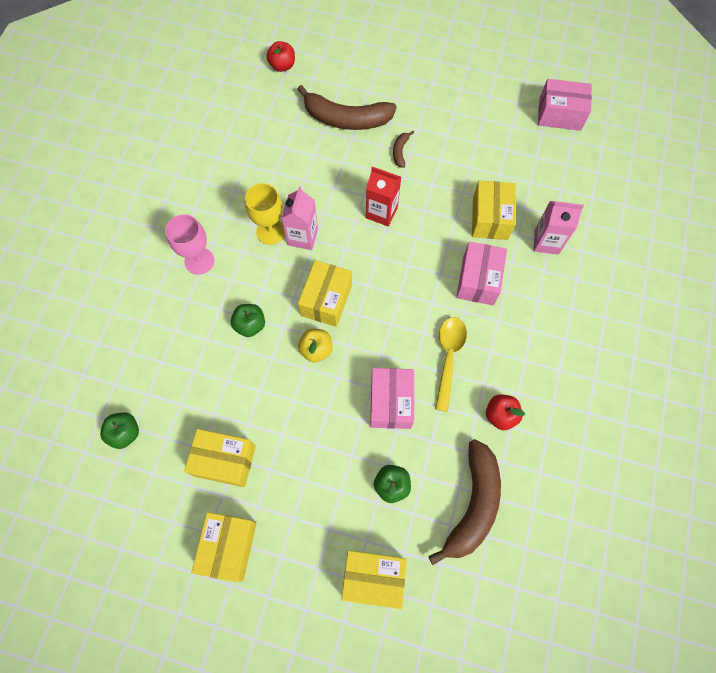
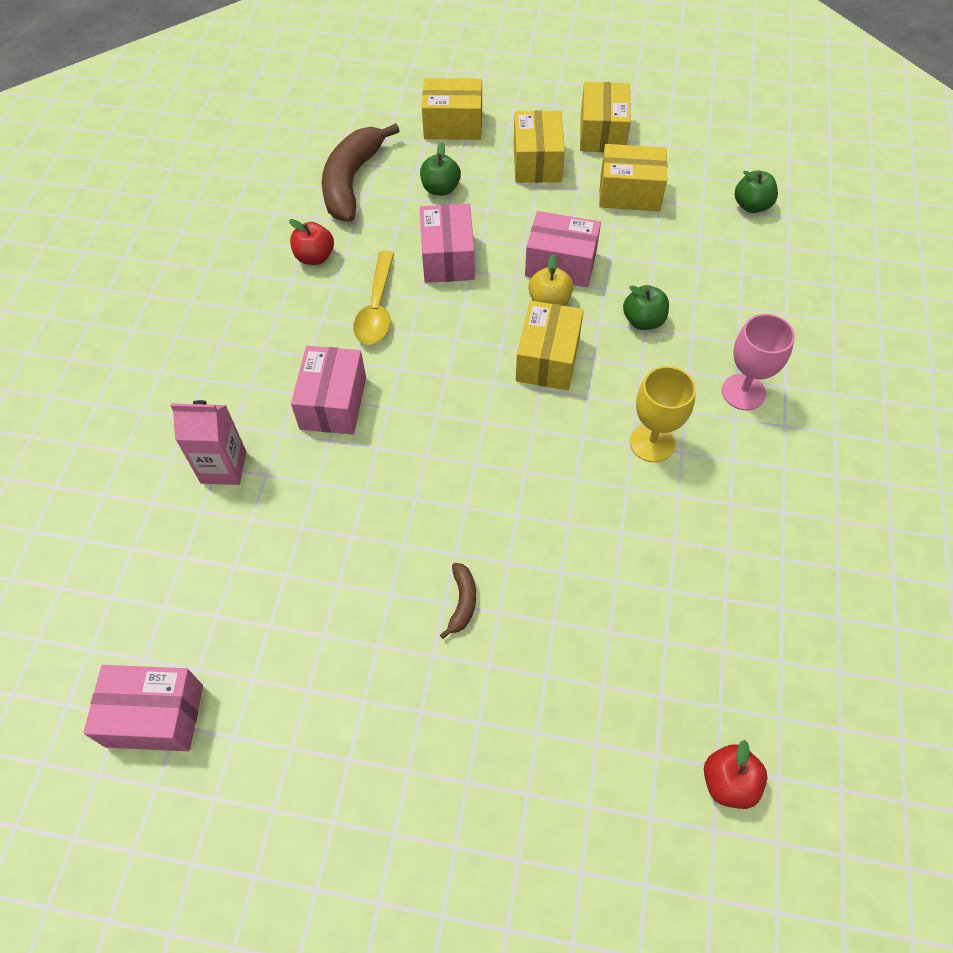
camera: 175 degrees right, 10 degrees down
(300, 386) = (561, 264): none -> pink box
(302, 237) = (601, 440): pink carton -> none
(346, 119) = (571, 662): brown banana -> none
(381, 212) = (484, 489): red carton -> none
(490, 218) = (308, 496): yellow box -> yellow box (537, 162)

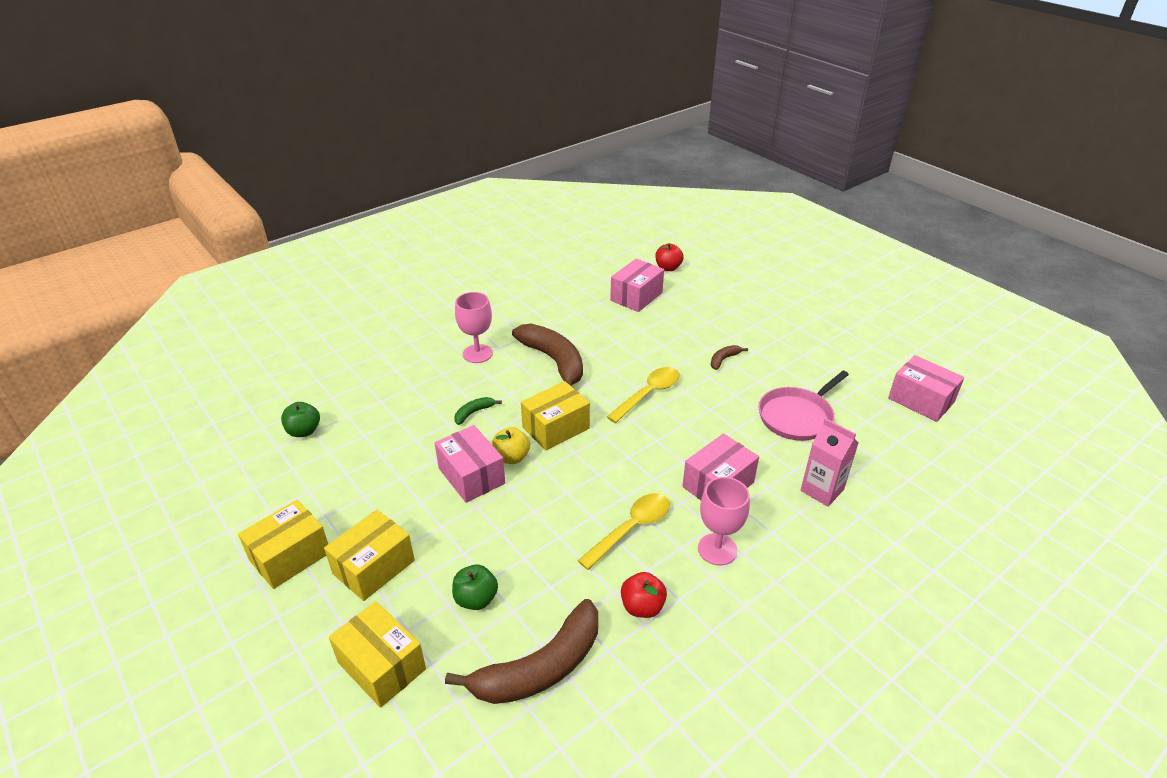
camera: 140 degrees left, 20 degrees down
(288, 338) = (717, 549): none -> pink goblet
(305, 561) = (797, 416): none -> pink pan
(447, 258) = (540, 533): pink box -> pink box (636, 296)
(501, 471) = (648, 394): none -> yellow spoon
(629, 193) = (354, 492): yellow box -> none
(643, 321) = (474, 413): green apple -> green banana
(652, 443) = (554, 361): yellow goblet -> brown banana

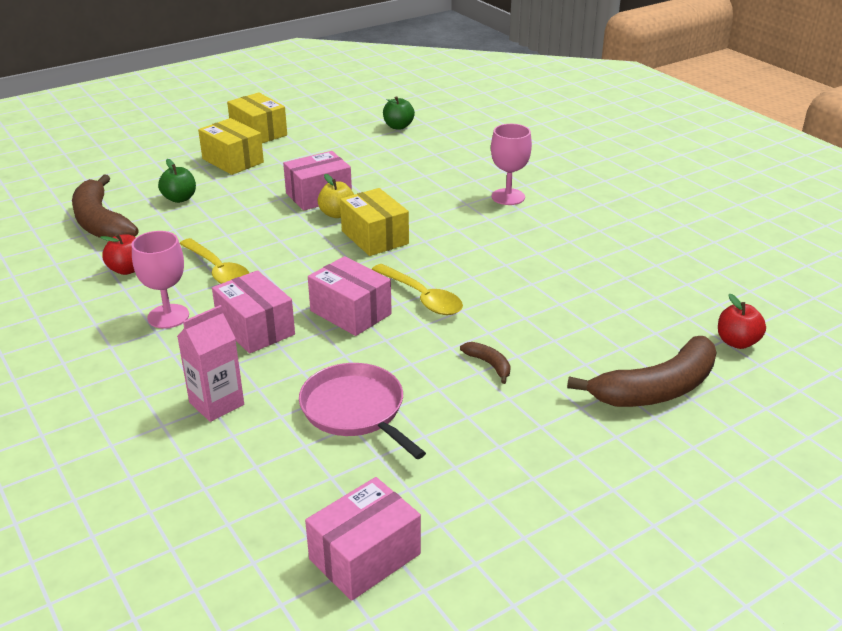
camera: 95 degrees right, 5 degrees down
(382, 665) = (142, 167): yellow box -> none
(474, 413) = (408, 196): green banana -> none
(554, 361) = (491, 240): brown banana -> brown banana (656, 389)
(636, 296) = (644, 306): pink box -> pink box (350, 312)

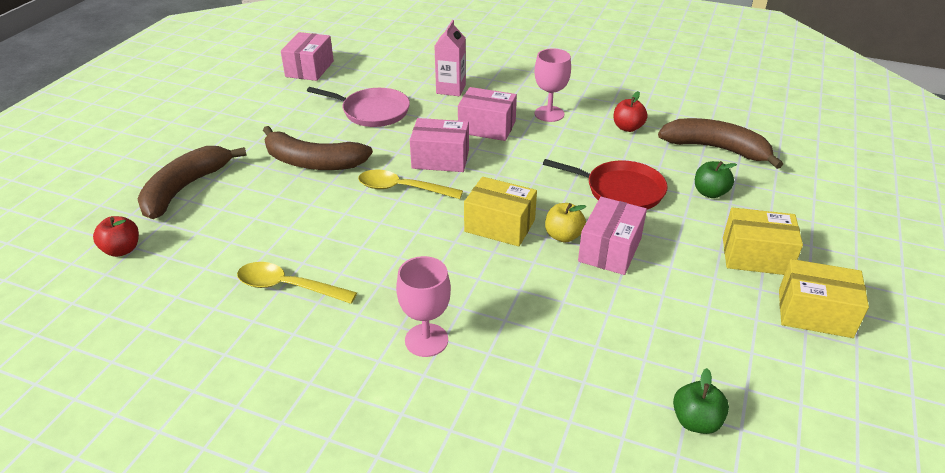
camera: 145 degrees right, 5 degrees up
(218, 271) = (570, 150): yellow spoon -> yellow spoon (288, 287)
(240, 225) = (620, 190): none -> red pan
(489, 364) = (313, 162): brown banana -> brown banana, size x2.31

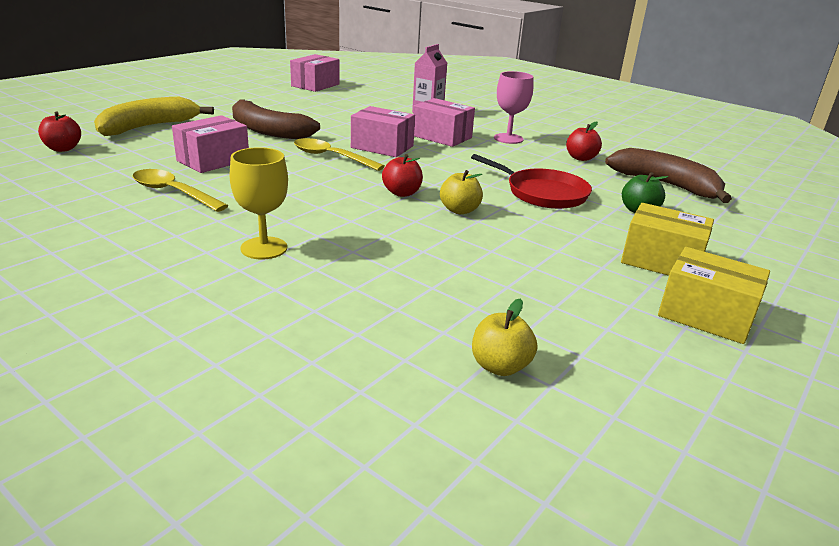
camera: 15 degrees right, 10 degrees down
(185, 188) = (149, 127): brown banana -> yellow banana
(372, 112) = (346, 113): pink pan -> none
(426, 340) = (264, 248): pink goblet -> yellow goblet
(499, 225) = (402, 193): yellow box -> red apple
(610, 250) = (500, 227): pink box -> pink box (213, 160)
(696, 421) = (500, 366): green apple -> yellow apple

